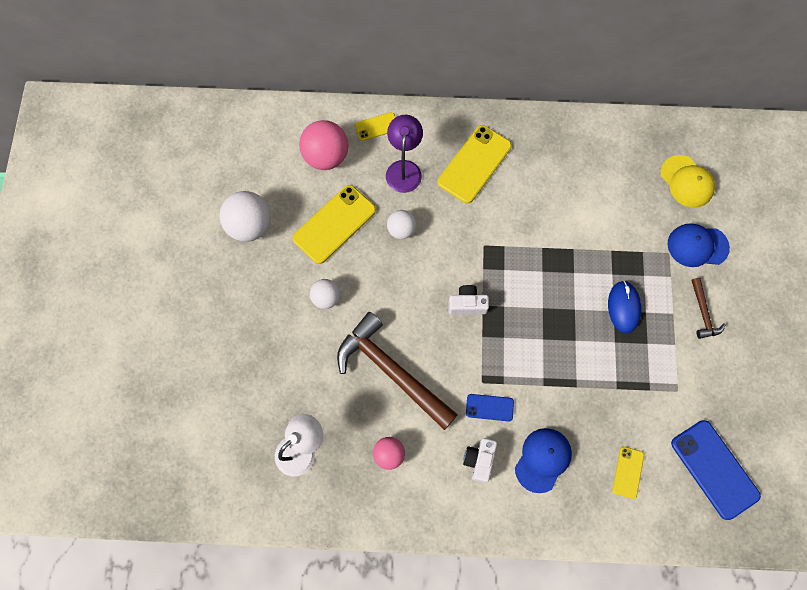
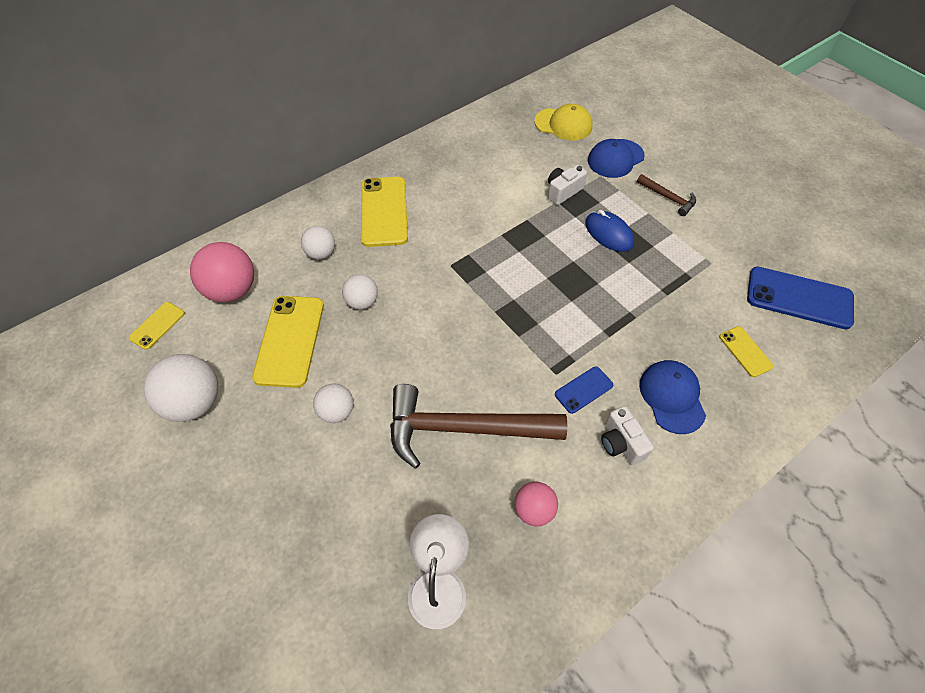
camera: 40 degrees left, 15 degrees down
(376, 126) = (265, 237): yellow phone -> yellow phone (157, 325)
(404, 169) = (321, 253): purple lamp -> white ball
(467, 304) = (480, 320): white camera -> white camera (563, 191)

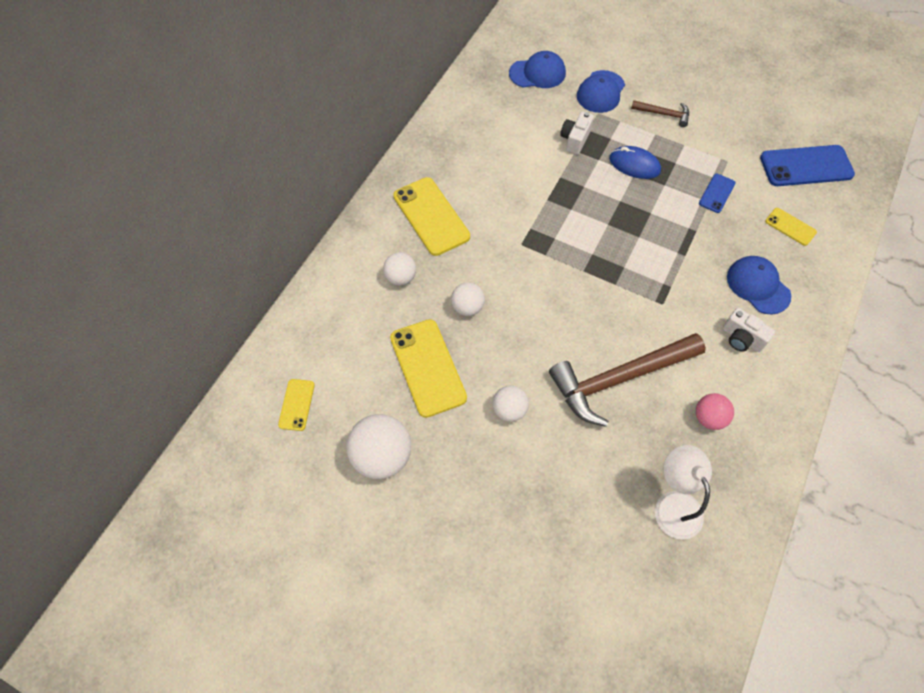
camera: 25 degrees left, 5 degrees up
(232, 290) = (343, 344): pink ball -> none
(563, 124) = (537, 73): yellow cap -> blue cap
(583, 390) = (691, 308): blue phone -> blue phone (716, 193)

